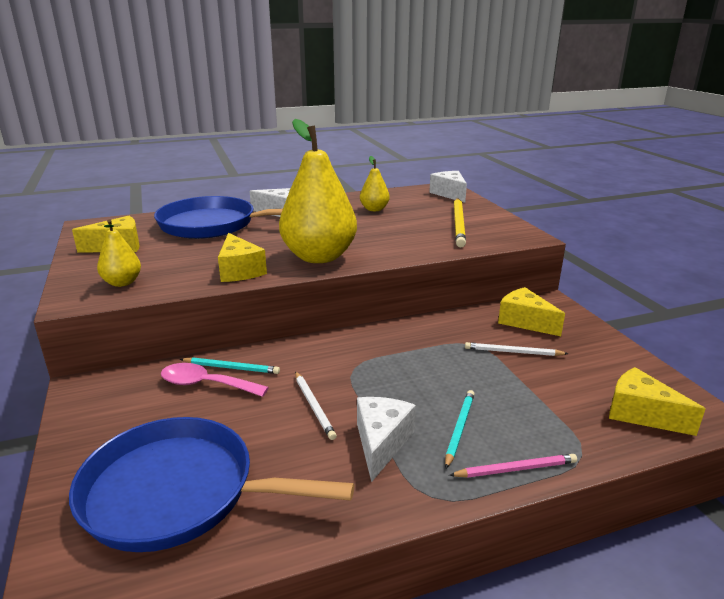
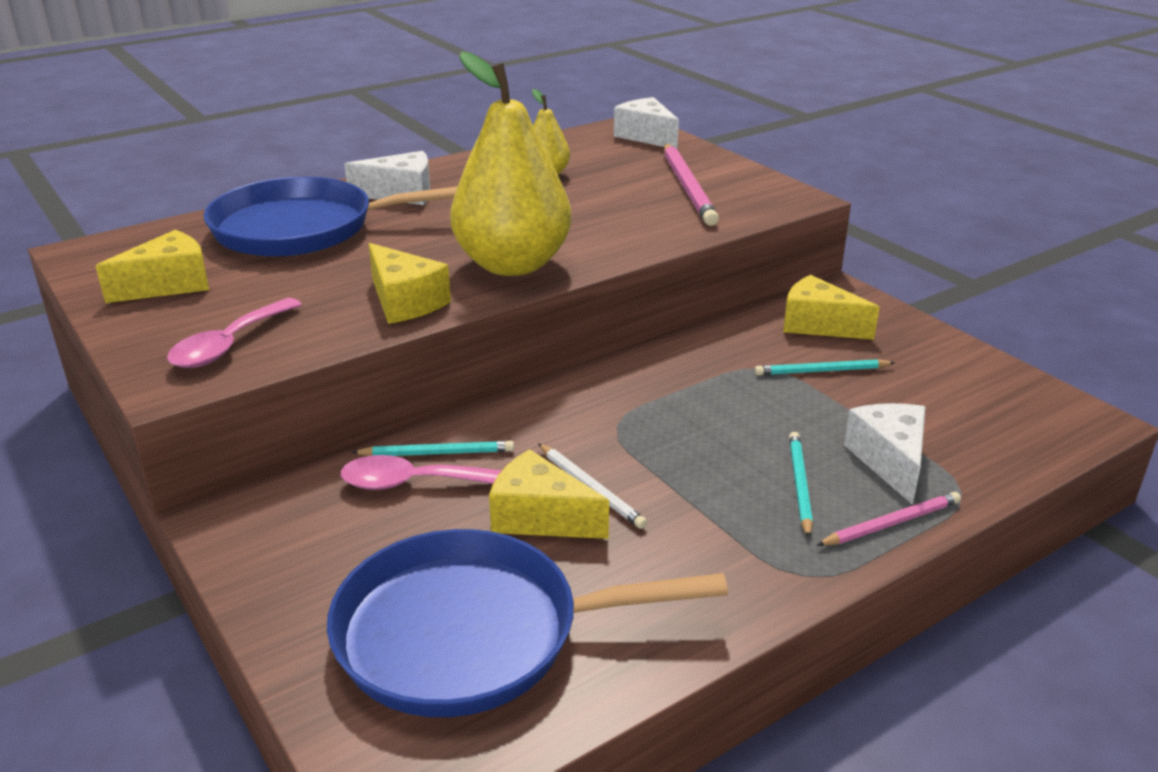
camera: 15 degrees left, 5 degrees up
(122, 283) = (229, 345): yellow pear -> pink spoon
(381, 443) = (709, 521): white cheese -> white cheese (890, 461)
(459, 224) = (688, 187): yellow pencil -> pink pencil
(513, 352) = (821, 371): white pencil -> turquoise pencil
(641, 414) = (1011, 429): yellow cheese -> yellow cheese (540, 517)

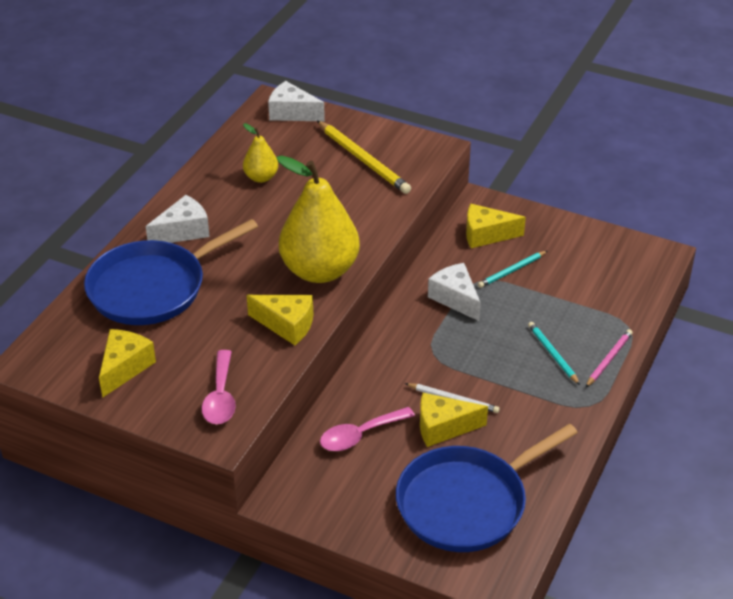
camera: 30 degrees left, 10 degrees up
(437, 453) = (354, 411): turquoise pencil -> none
(688, 187) = (363, 160): pink pencil -> yellow pencil
(890, 461) = (585, 321): white cheese -> white cheese (455, 298)

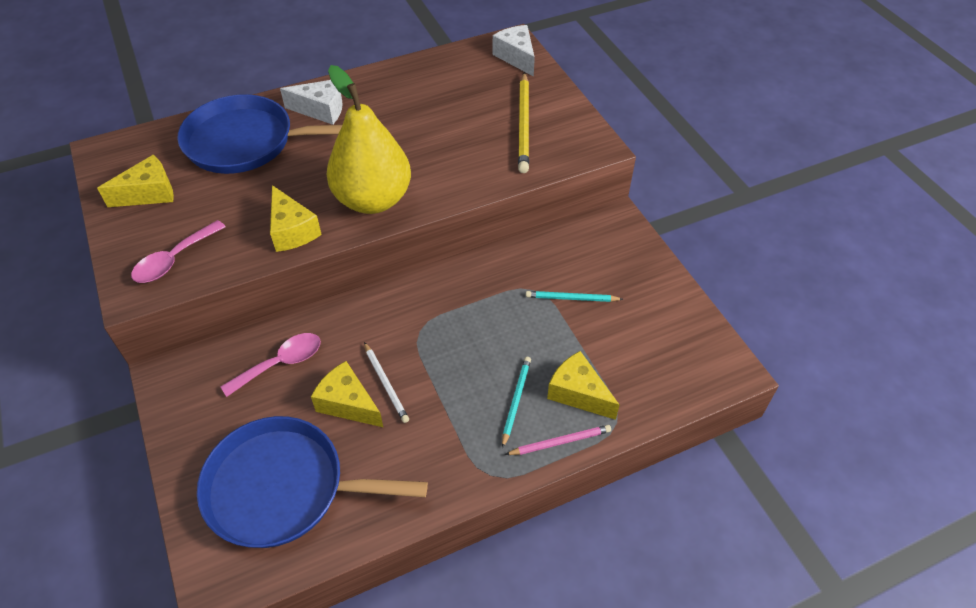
camera: 40 degrees right, 10 degrees up
(261, 177) = (428, 97): yellow pear -> none
(359, 435) = (281, 363): pink spoon -> pink spoon turned 135 degrees clockwise
(455, 298) = (495, 293): white cheese -> none
(486, 235) = (588, 252): yellow cheese -> yellow cheese (578, 393)

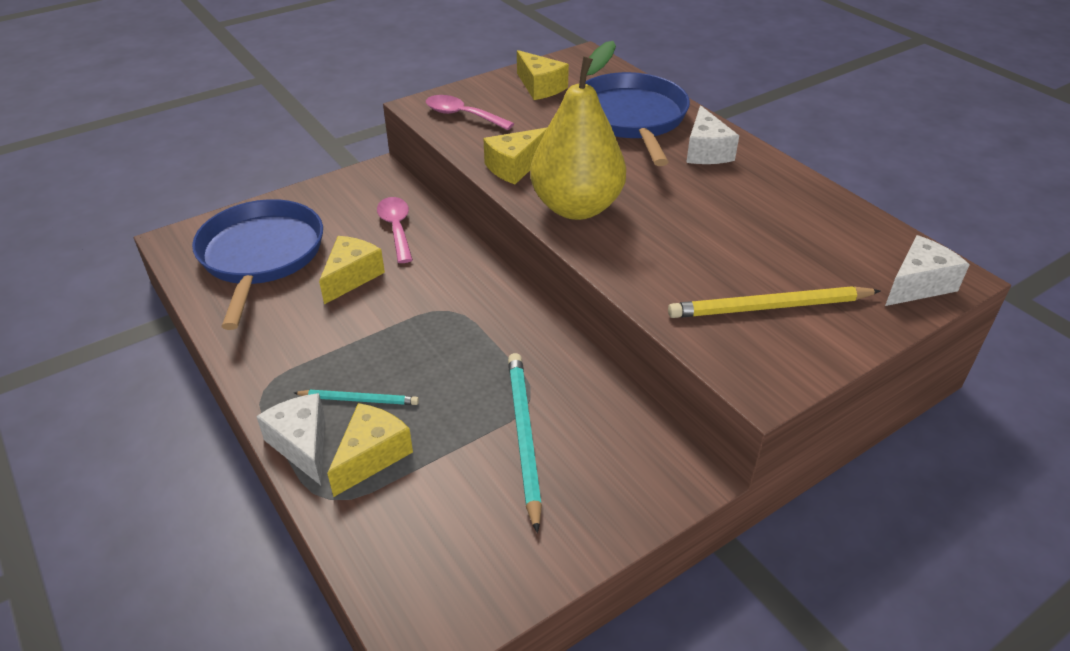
camera: 80 degrees right, 10 degrees down
(281, 363) = (396, 228): pink spoon -> pink spoon turned 150 degrees counterclockwise
(386, 384) = (376, 297): white pencil -> none
(560, 442) = (302, 445): pink pencil -> white cheese
(571, 298) = (523, 436): turquoise pencil -> turquoise pencil, size x1.70

